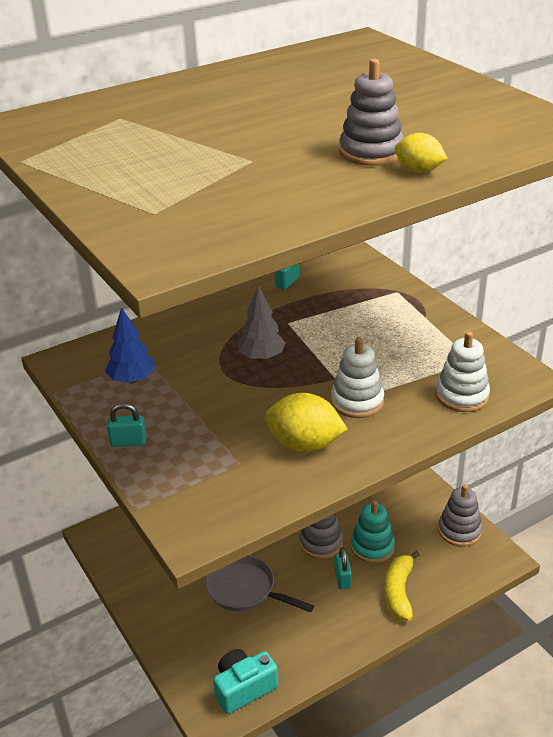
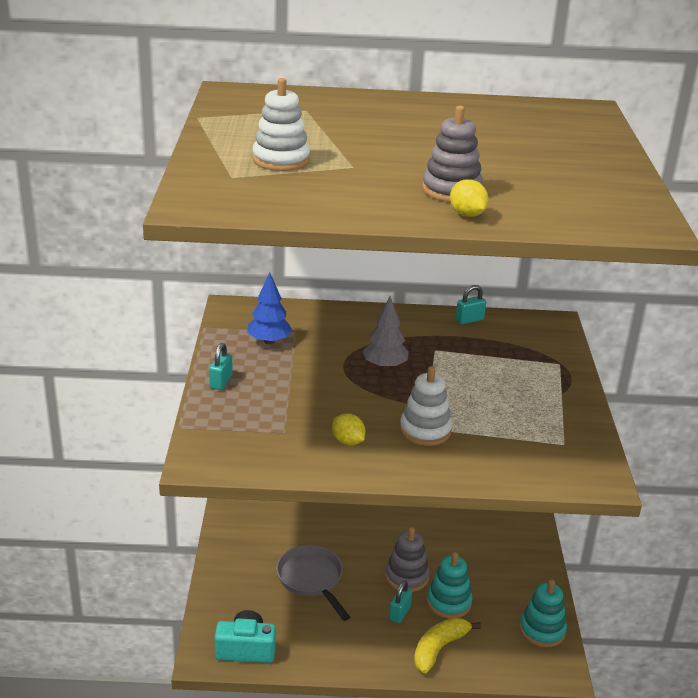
camera: 30 degrees right, 5 degrees down
(128, 442) = (221, 382): turquoise padlock -> turquoise padlock turned 75 degrees clockwise
(305, 444) = (348, 441): yellow lemon -> yellow lemon, size x0.56
(459, 531) = (542, 630): grey stacking toy -> turquoise stacking toy
(462, 396) = (521, 465): white stacking toy -> white stacking toy (281, 160)

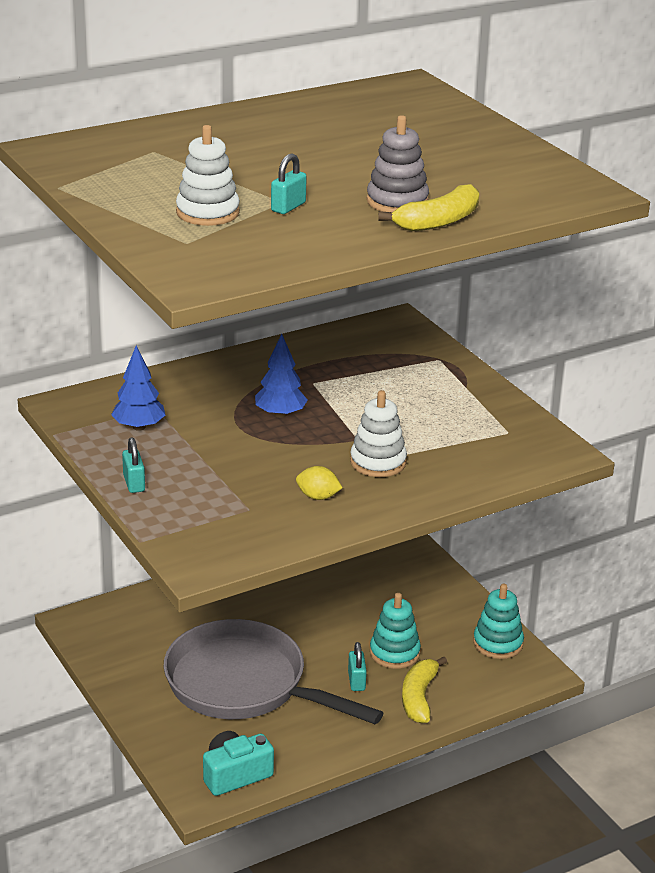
camera: 30 degrees left, 0 degrees up
(312, 580) = (244, 685): grey pan -> grey pan, size x1.78
(384, 366) = (280, 414): grey tree -> blue tree
(407, 577) = (335, 645): grey stacking toy -> none
(467, 214) = (438, 221): yellow lemon -> yellow banana
(469, 320) = (316, 342): turquoise padlock -> turquoise padlock (288, 207)

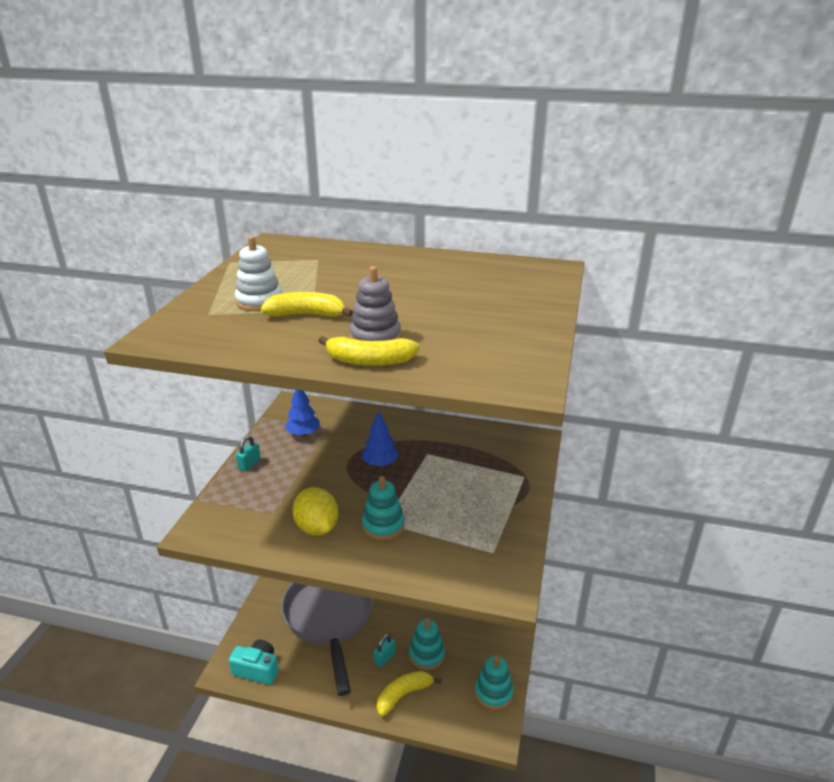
camera: 45 degrees right, 0 degrees up
(288, 207) = (307, 315): turquoise padlock -> yellow banana
(318, 497) = (317, 528): yellow lemon -> yellow lemon, size x1.80
(378, 462) = (383, 525): white stacking toy -> turquoise stacking toy

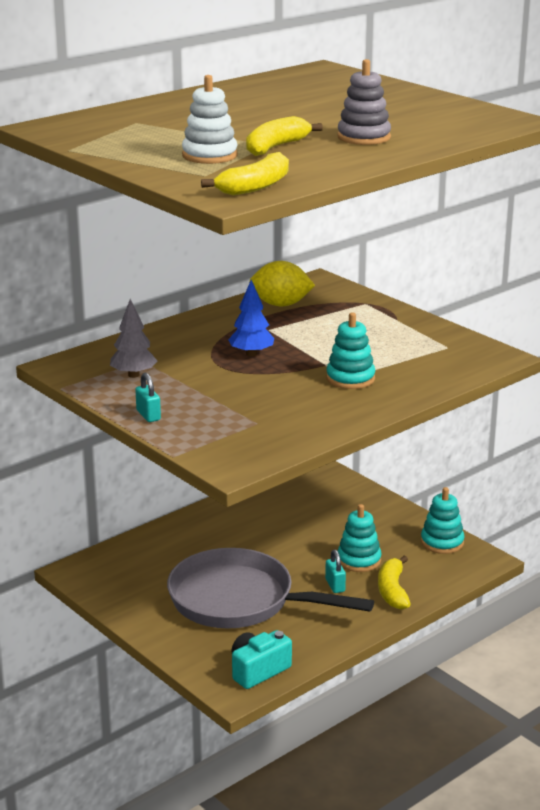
camera: 55 degrees left, 5 degrees down
(303, 434) = (133, 375): blue tree -> grey tree
(317, 528) = (312, 408): yellow lemon -> yellow lemon (281, 304)
(370, 361) = (406, 146): yellow banana -> yellow banana (255, 186)

